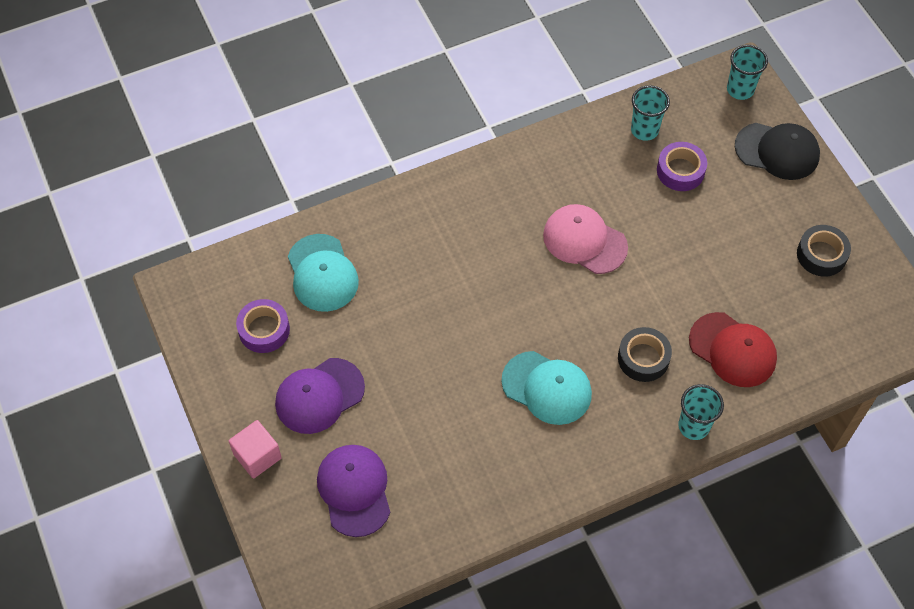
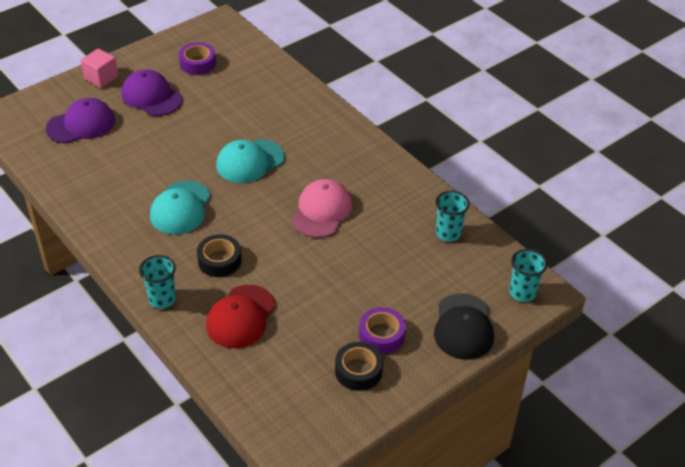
camera: 75 degrees right, 15 degrees down
(322, 273) = (250, 81): turquoise cap -> turquoise cap (250, 161)
(680, 171) = (414, 262): purple tape -> purple tape (381, 335)

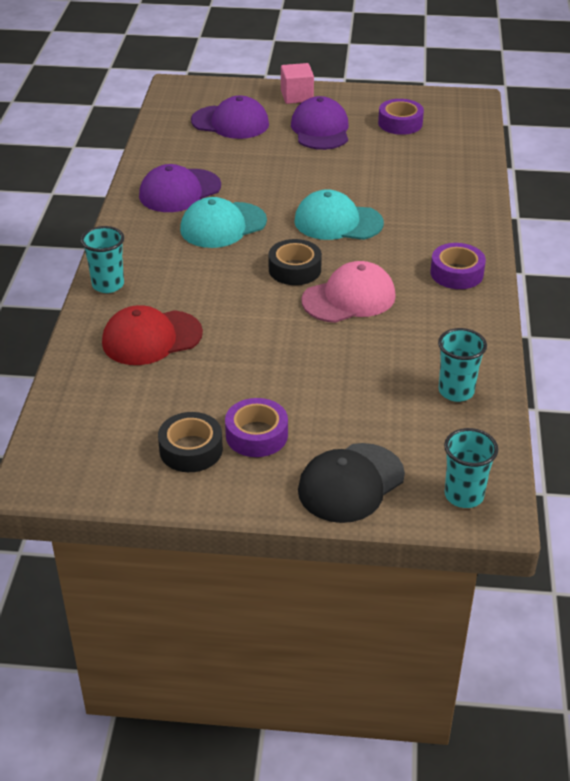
camera: 45 degrees right, 5 degrees down
(117, 199) = (179, 191): none -> purple cap
(219, 260) = (197, 284): black tape -> black tape (295, 269)
(360, 156) = (456, 273): none -> purple tape

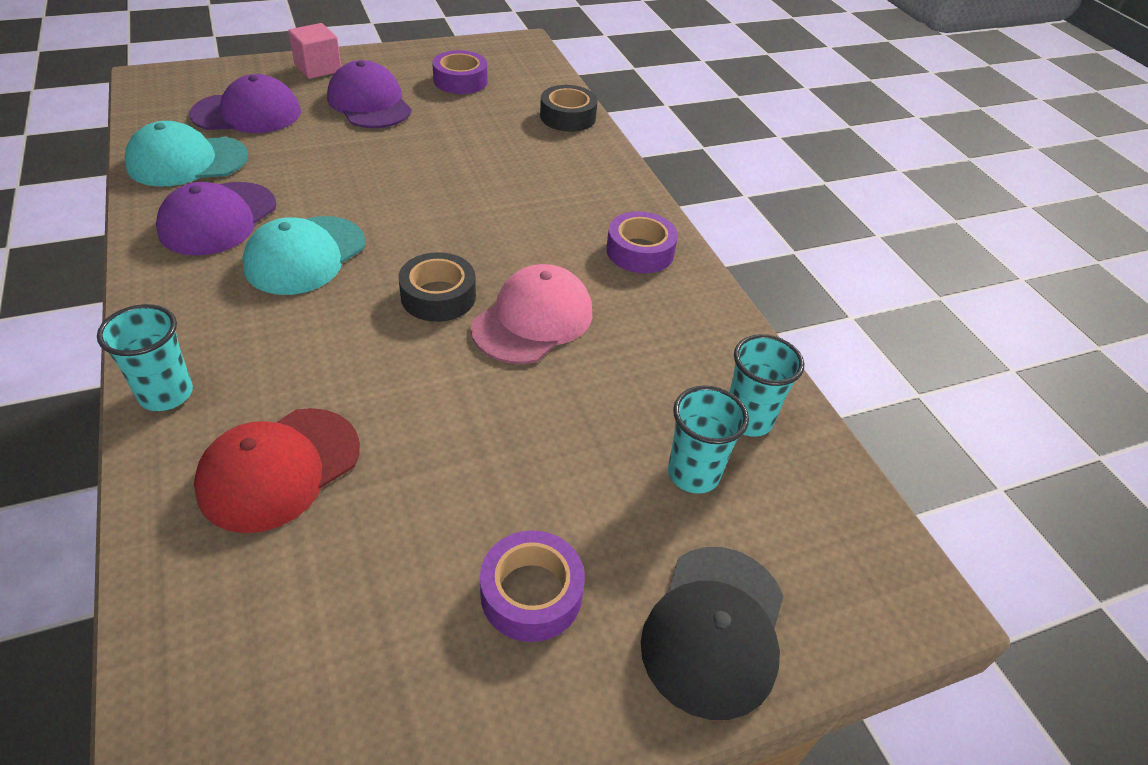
camera: 30 degrees left, 5 degrees up
(191, 449) = (442, 665): black tape -> black tape (568, 117)
(338, 222) = (457, 217): turquoise cap -> turquoise cap (187, 161)
(464, 495) = (868, 587): turquoise cup -> turquoise cup (693, 474)

